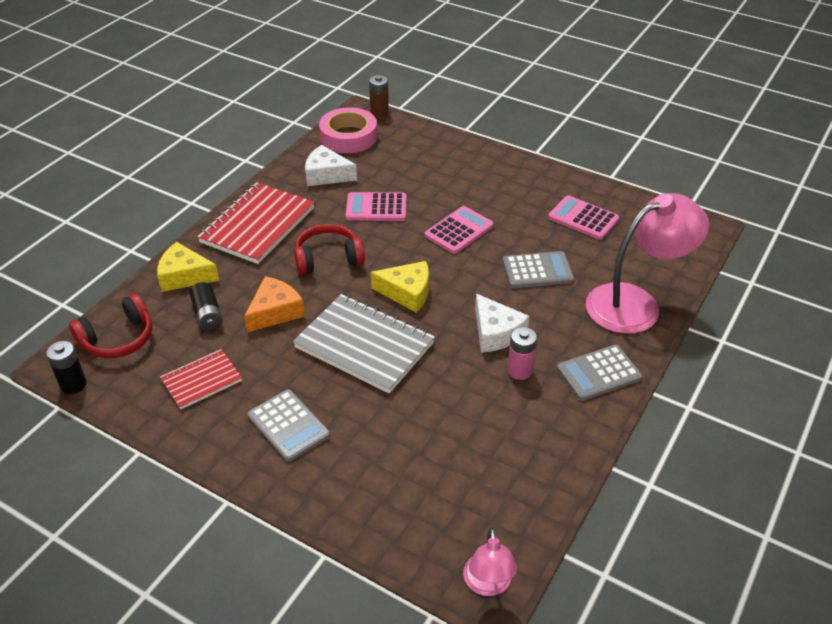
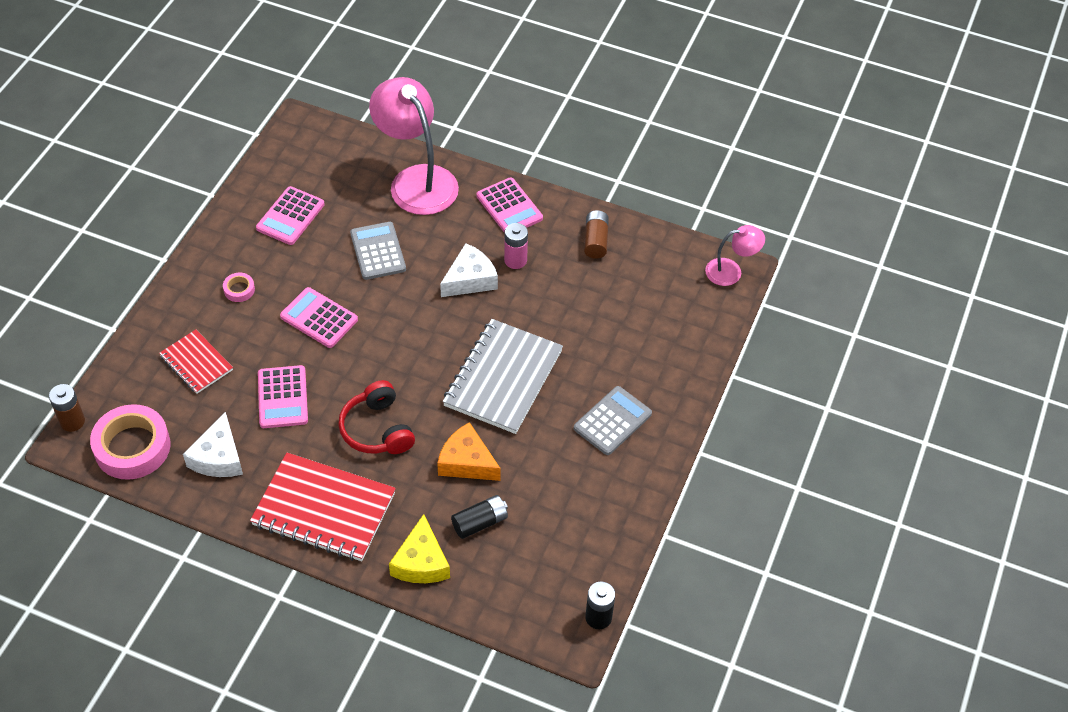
camera: 100 degrees left, 10 degrees up
(118, 339) = (528, 597): red headphones -> none
(201, 380) = (572, 504): red notebook -> red notebook (196, 363)
(407, 292) = (423, 353): yellow cheese -> none
(497, 188) = (239, 290): none -> pink tape
(546, 445) = (595, 241): none -> brown battery
(598, 373) = (509, 207): grey calculator -> pink calculator

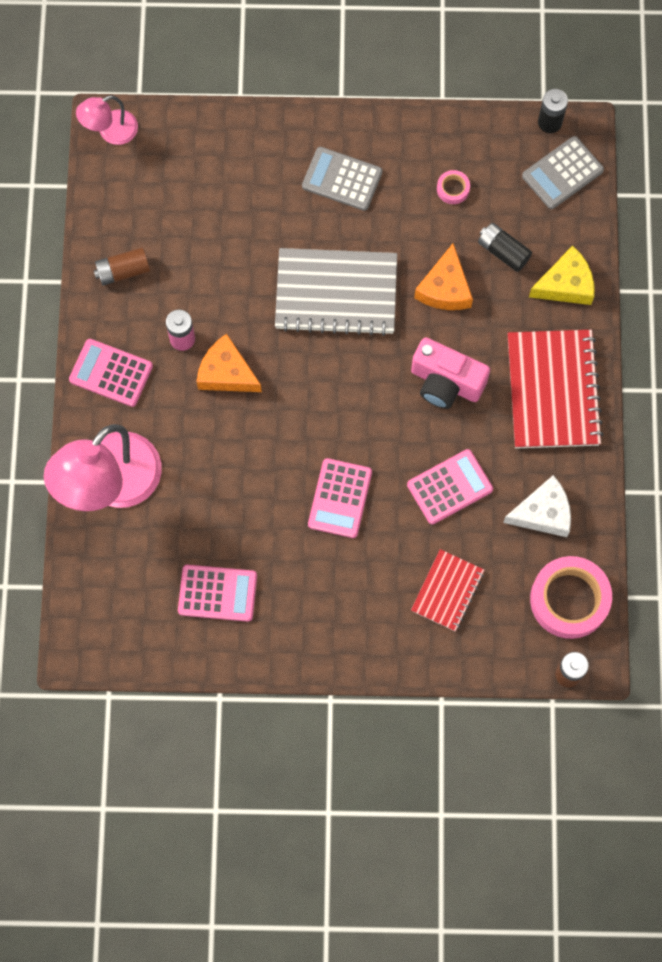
camera: 110 degrees left, 20 degrees up
(239, 290) = (338, 596): pink tape -> pink tape (453, 189)
(377, 429) = (446, 383): red headphones -> pink camera
(378, 251) = (228, 480): grey calculator -> grey calculator (562, 173)
(470, 279) = (226, 373): white cheese -> orange cheese
(509, 207) = (111, 373): pink calculator -> pink calculator turned 105 degrees counterclockwise
(731, 271) = (110, 131): pink lamp -> pink lamp turned 90 degrees counterclockwise

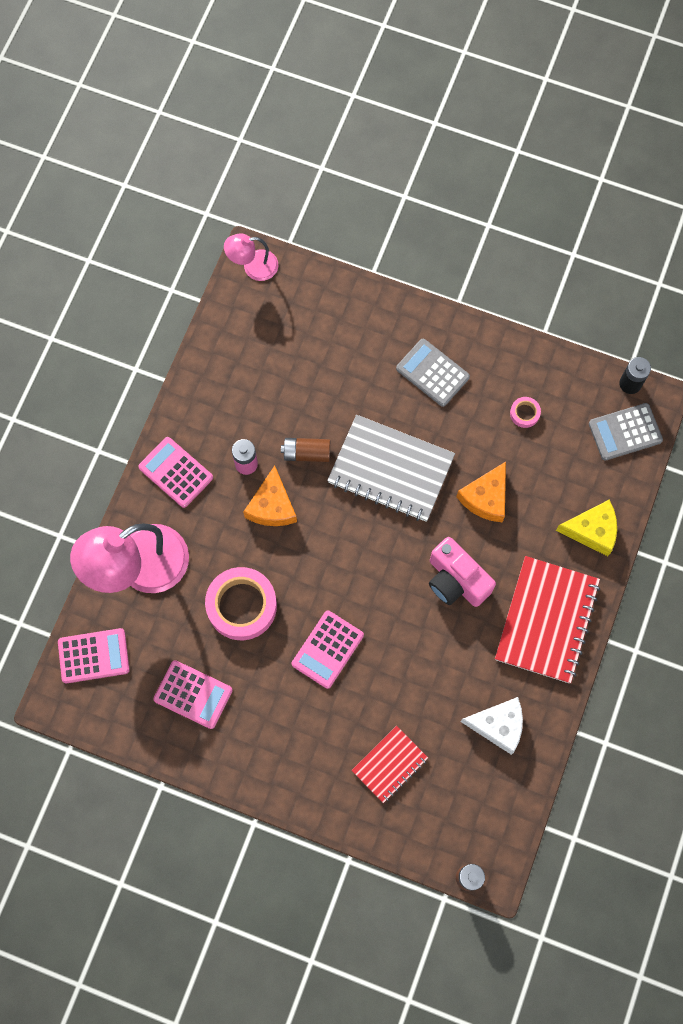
camera: 20 degrees right, 0 degrees up
(123, 271) = (218, 389): brown battery -> brown battery (306, 453)
(226, 373) = (272, 506): orange cheese -> orange cheese turned 135 degrees counterclockwise
(449, 487) = (425, 673): pink calculator -> pink calculator (94, 656)
(503, 251) = (548, 483): black battery -> none
(569, 599) = (493, 811): pink tape -> pink tape (241, 605)

